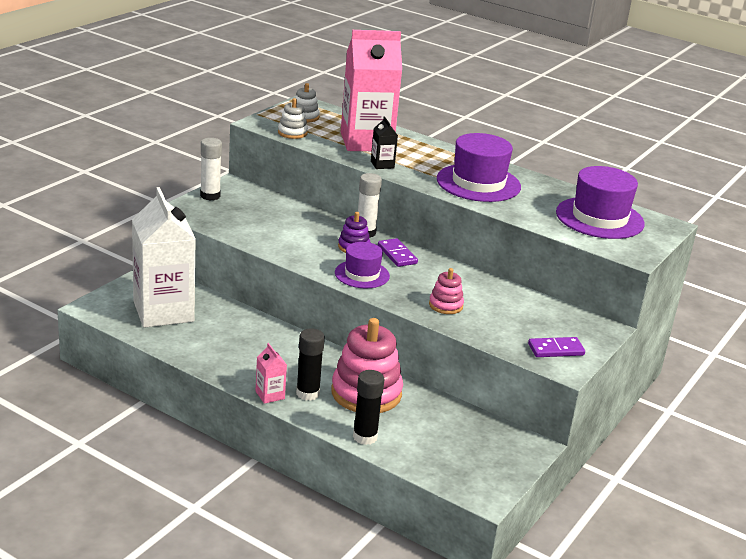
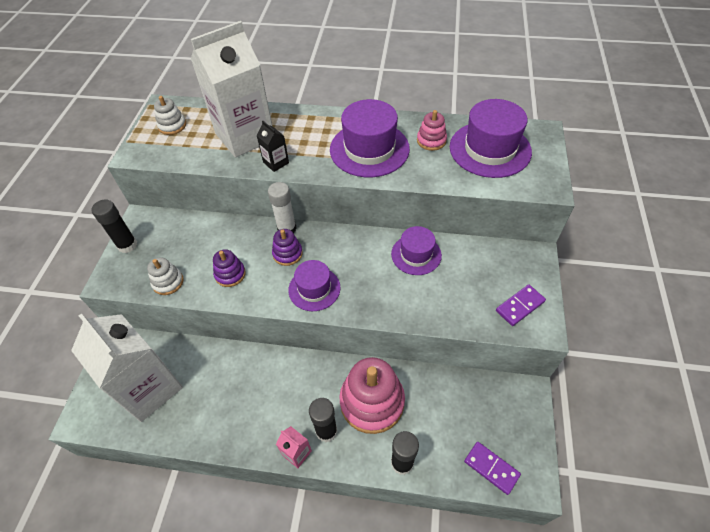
camera: 20 degrees left, 25 degrees up
(210, 196) = (127, 245): white glue stick -> black glue stick
(290, 241) = (230, 274): none -> purple stacking toy
(292, 133) = (172, 154): white stacking toy -> white stacking toy (168, 282)
(366, 142) = (245, 136): pink carton -> white carton
(397, 255) = (328, 245): purple domino -> purple domino (491, 468)
(446, 305) = (404, 294): pink stacking toy -> pink stacking toy (431, 141)
(480, 288) = (416, 254): none -> purple hat

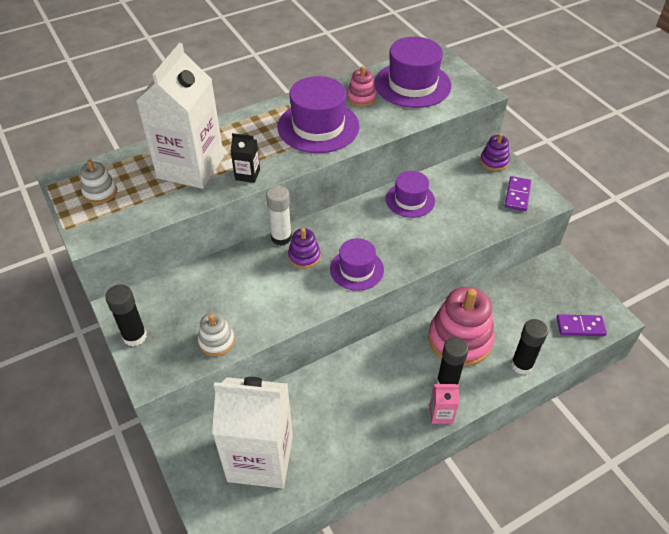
camera: 40 degrees left, 5 degrees down
(230, 274) = (270, 301): purple stacking toy -> purple stacking toy (494, 161)

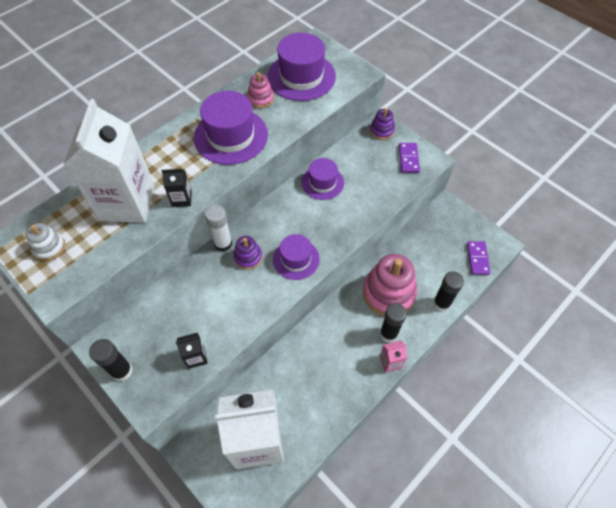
camera: 15 degrees left, 10 degrees up
(216, 341) = (196, 357): white stacking toy -> black carton
(580, 327) = (477, 259): purple domino -> purple domino turned 75 degrees counterclockwise

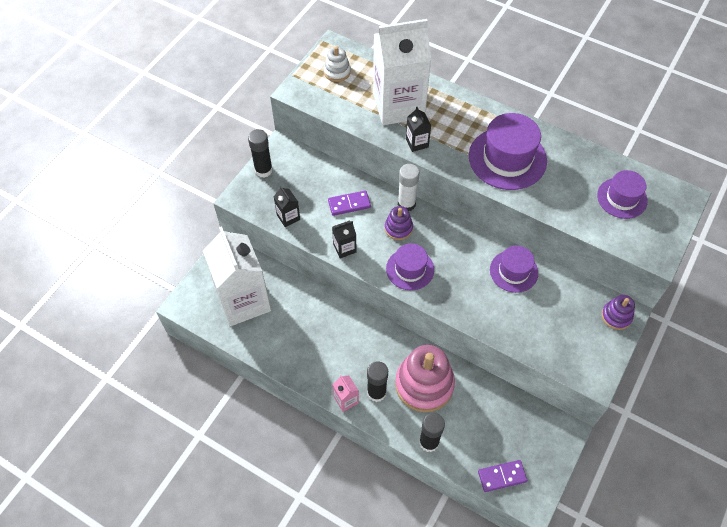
camera: 75 degrees right, 0 degrees up
(254, 310) = (344, 248): none -> black carton
(260, 99) = (570, 169): pink stacking toy -> none
(301, 76) = (622, 198): purple hat -> purple hat, size x0.62
(408, 159) = (585, 352): purple domino -> purple domino (349, 204)

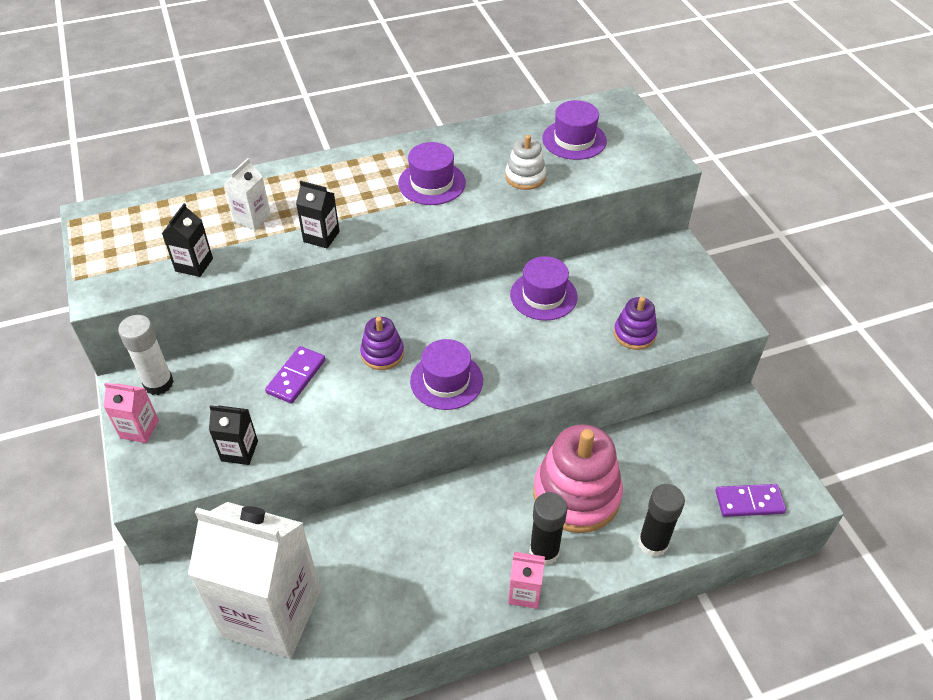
camera: 50 degrees left, 10 degrees down
(263, 170) = (139, 429): black glue stick -> pink carton
(337, 72) = (131, 237): white stacking toy -> white stacking toy (525, 177)
(344, 248) = (350, 423): black carton -> black carton (194, 265)
(398, 106) = (252, 218): white carton -> white carton, size x0.40
(406, 204) = (359, 324): white glue stick -> white glue stick (158, 383)
(502, 476) = (749, 502): purple domino -> purple domino turned 60 degrees clockwise
(507, 158) = (432, 183): purple hat -> purple hat, size x0.62
(616, 316) = (673, 257): purple stacking toy -> purple stacking toy (634, 334)

